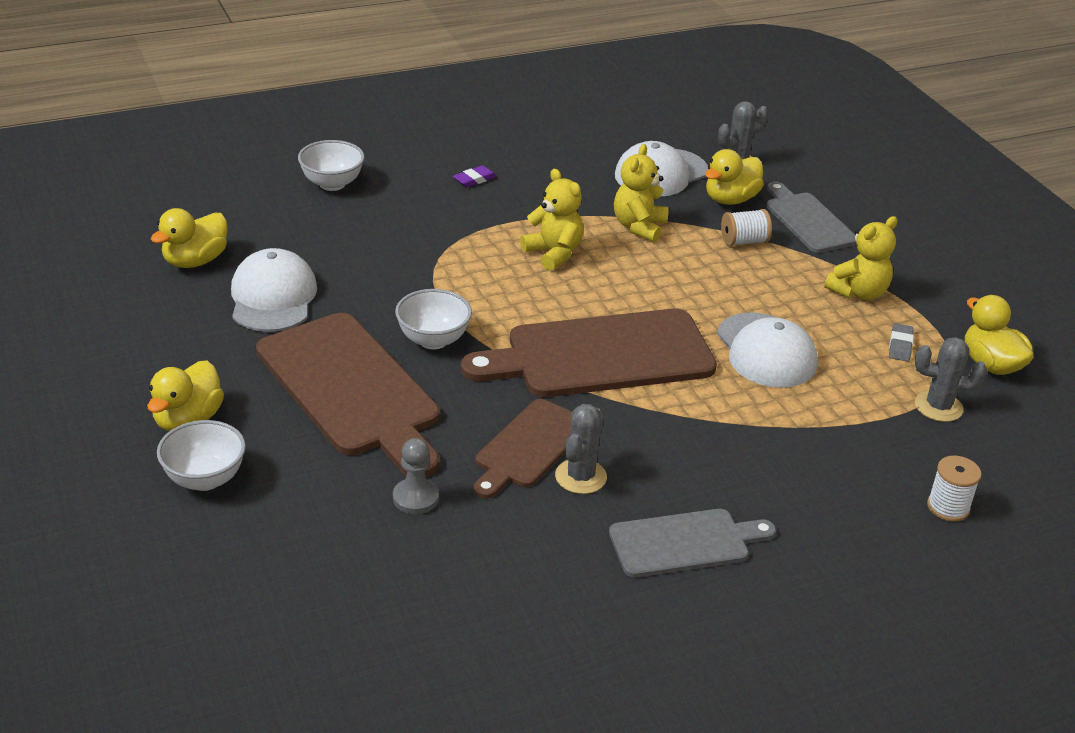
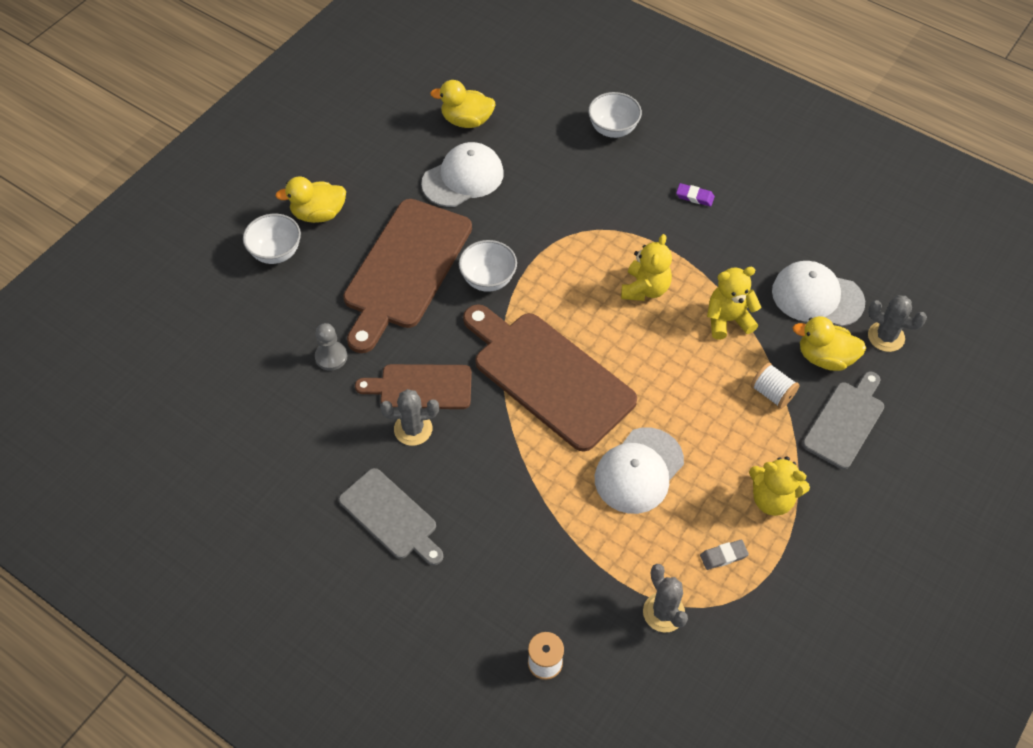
camera: 60 degrees right, 20 degrees up
(990, 365) = (752, 630): yellow duck -> none

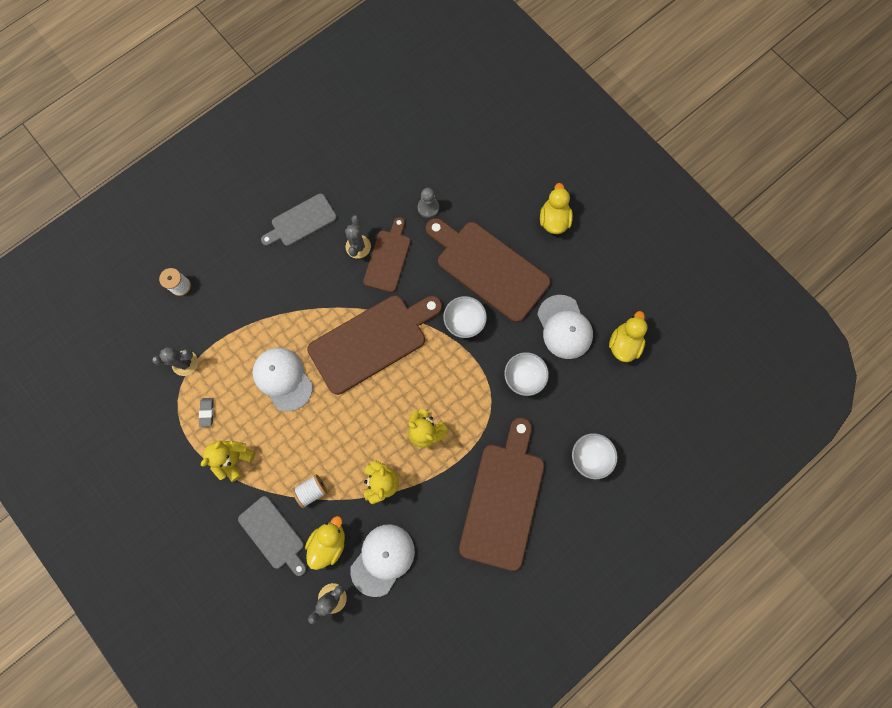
camera: 105 degrees right, 20 degrees up
(276, 252) = (525, 187): white bowl -> white bowl (523, 377)
(694, 197) = (503, 499): purple eraser -> brown cutting board

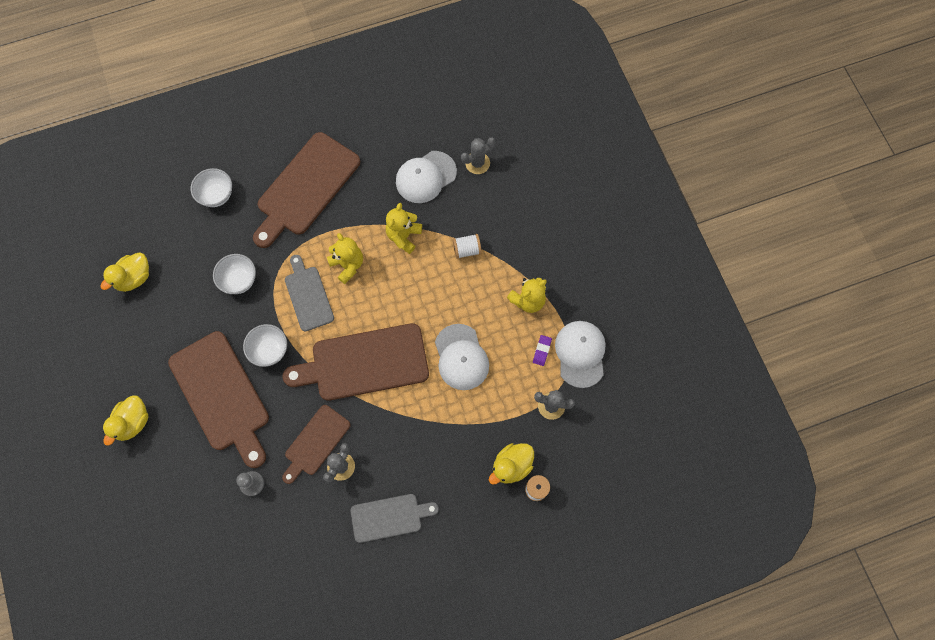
camera: 160 degrees left, 5 degrees down
(207, 412) = (542, 351): grey eraser -> purple eraser
(273, 534) = (511, 226): grey cutting board -> grey cutting board (308, 296)
(329, 542) = (466, 205): yellow duck -> yellow duck (511, 466)
(564, 327) = (179, 312): white cap -> white cap (580, 354)

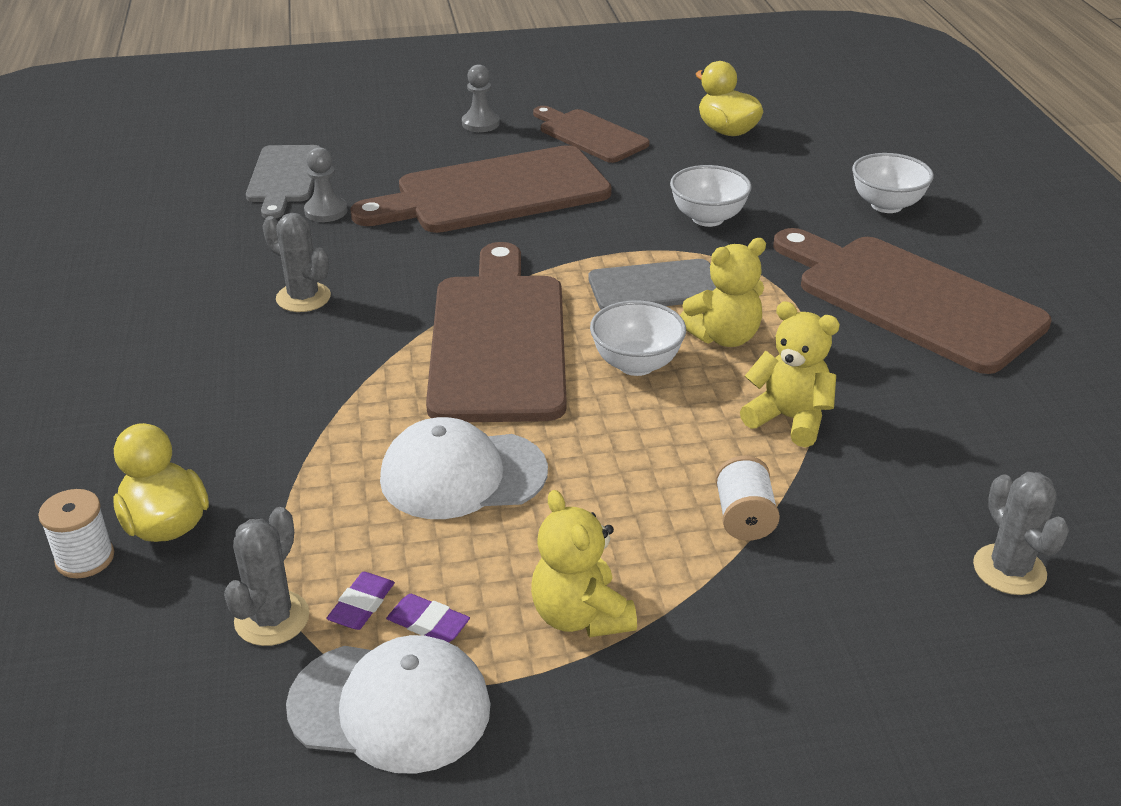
camera: 100 degrees right, 35 degrees down
(133, 422) = (480, 124): yellow duck -> grey pawn
(269, 350) = (561, 240): white bowl -> white bowl (636, 364)
(316, 442) = (363, 275): brown cutting board -> brown cutting board (589, 135)
(389, 517) = (172, 343): grey cutting board -> grey cutting board (284, 177)
(425, 177) = (954, 470): white cap -> none
(538, 376) = (361, 605): none -> purple eraser

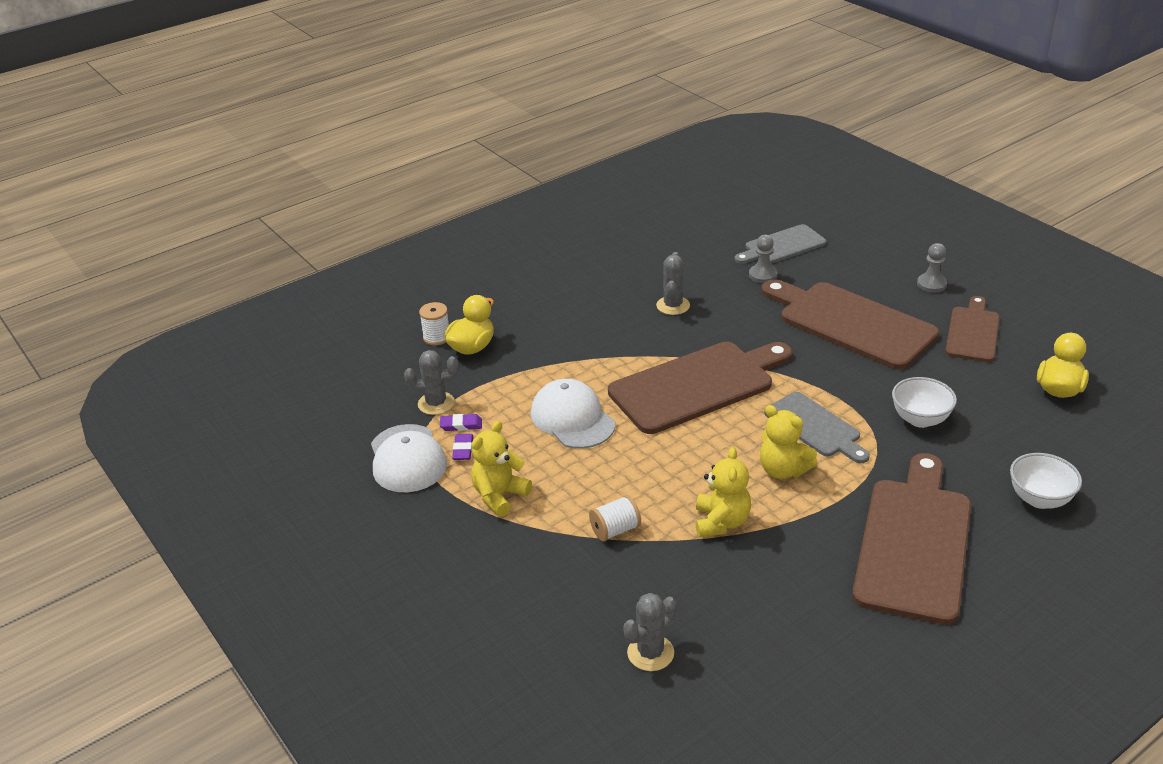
camera: 65 degrees right, 0 degrees up
(636, 364) = (721, 444): white bowl -> none

